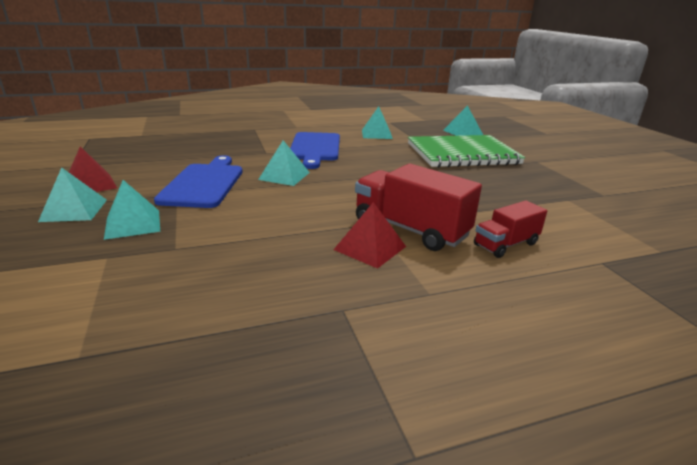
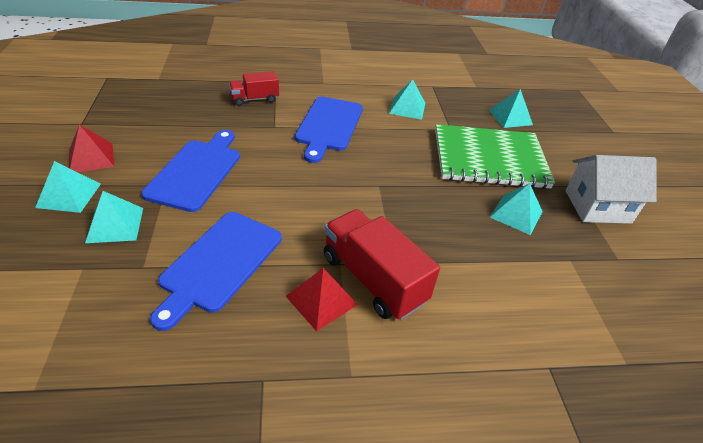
camera: 10 degrees right, 15 degrees up
(255, 236) = (219, 263): none -> blue cutting board
(284, 176) = (279, 171): turquoise pyramid -> turquoise pyramid (516, 214)
(506, 244) = (461, 321): red truck -> red truck (255, 99)
(565, 170) = (597, 206): none -> white house

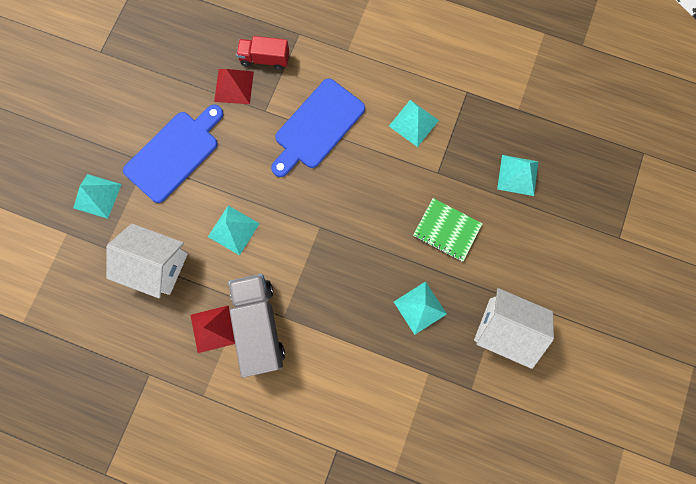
camera: 30 degrees right, 35 degrees up
(69, 195) = (72, 149): turquoise pyramid -> turquoise pyramid (233, 230)
(91, 158) = (98, 105): red pyramid -> red pyramid (234, 86)
(219, 263) = (157, 265): blue cutting board -> white house
(373, 279) = (259, 326): red truck -> grey truck
(489, 159) = (447, 230): green notebook -> green notebook, size x0.51

